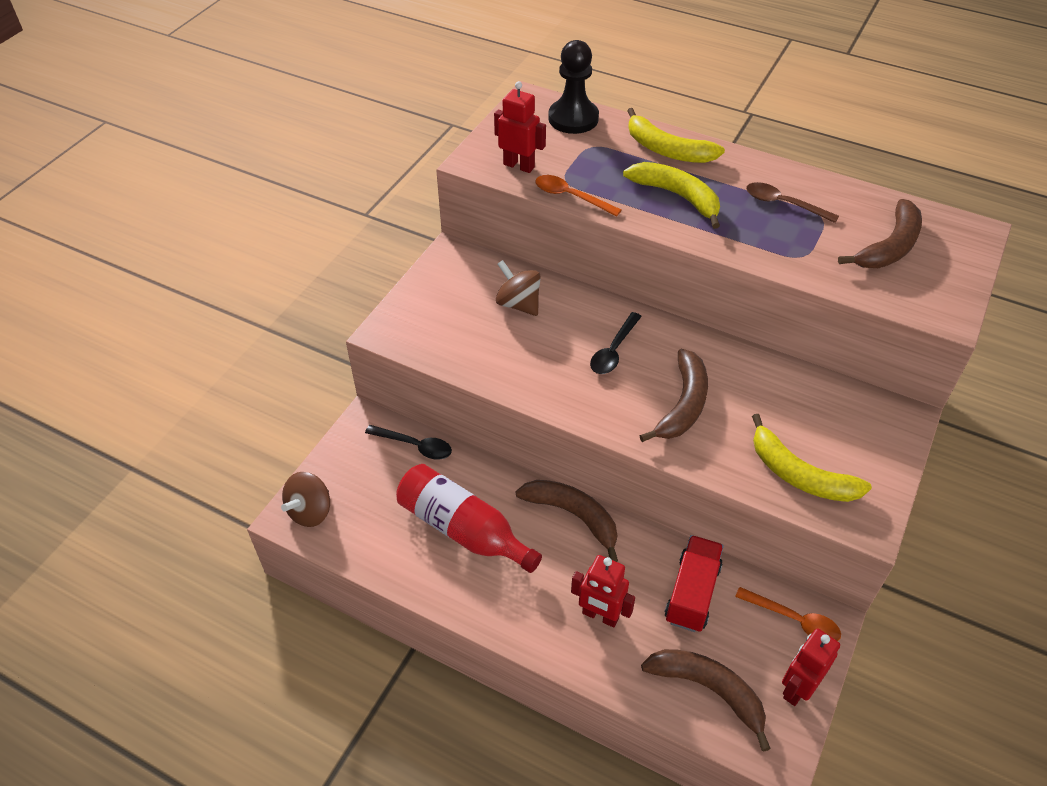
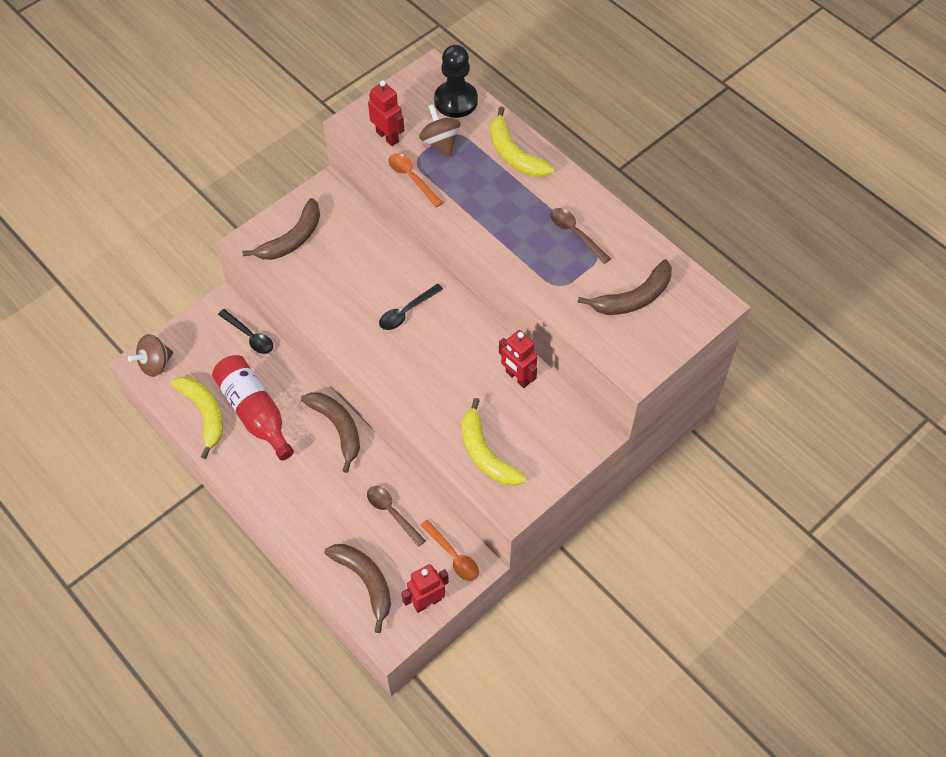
camera: 20 degrees right, 10 degrees up
(518, 304) = (356, 249): brown spinning top -> brown spinning top (440, 142)
(600, 616) = (319, 506): red robot -> red robot (517, 377)
(677, 196) = (495, 202): yellow banana -> yellow banana (204, 414)
(683, 405) = (433, 372): brown banana -> brown banana (292, 239)
(692, 593) = (392, 512): red truck -> brown spoon

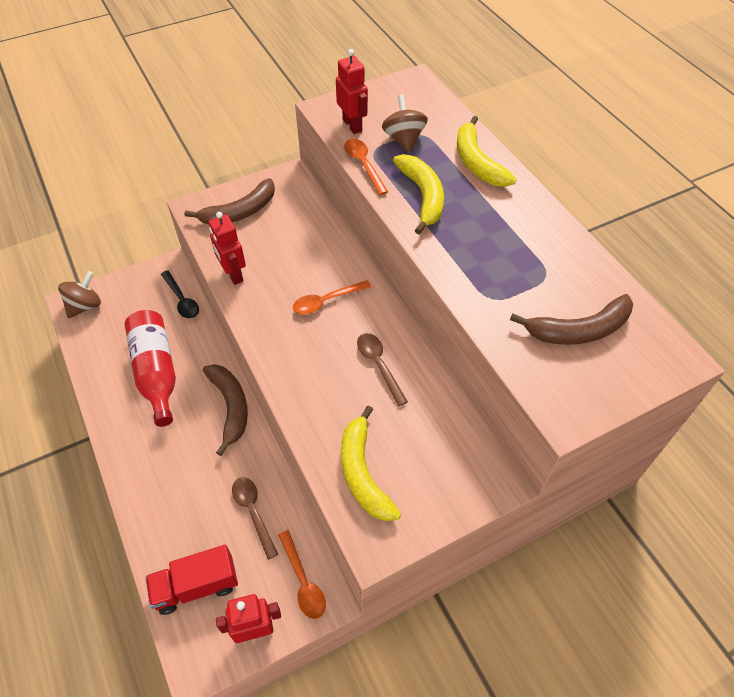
camera: 15 degrees right, 5 degrees down
(155, 364) = (85, 306): brown spinning top -> brown spinning top turned 150 degrees clockwise
(204, 414) = (108, 363): yellow banana -> yellow banana (423, 196)
(365, 582) = (196, 586): brown banana -> red truck
(406, 312) = (326, 301): black spoon -> orange spoon
(456, 101) = (431, 107): black pawn -> none
(517, 377) = (424, 395): red robot -> red robot (233, 274)
(575, 233) = (524, 249): brown spoon -> brown spoon (379, 365)

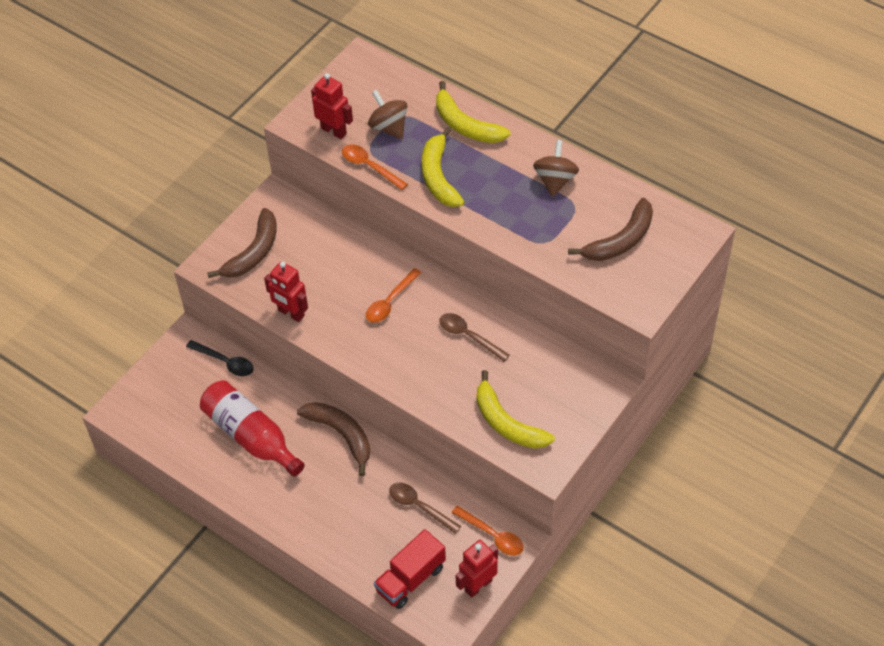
camera: 25 degrees left, 0 degrees up
(85, 306) = (133, 408): brown spinning top -> brown spinning top (555, 180)
(423, 196) = (438, 176): yellow banana -> yellow banana turned 150 degrees counterclockwise

